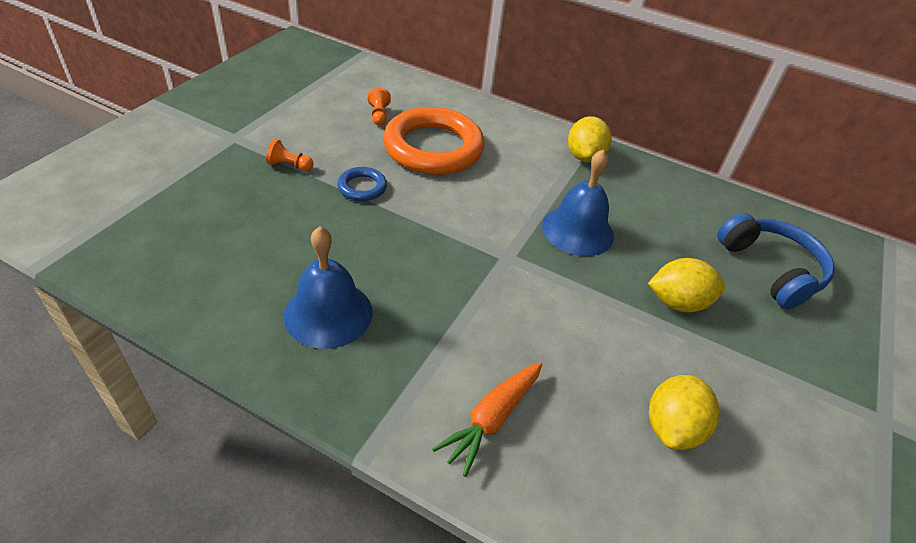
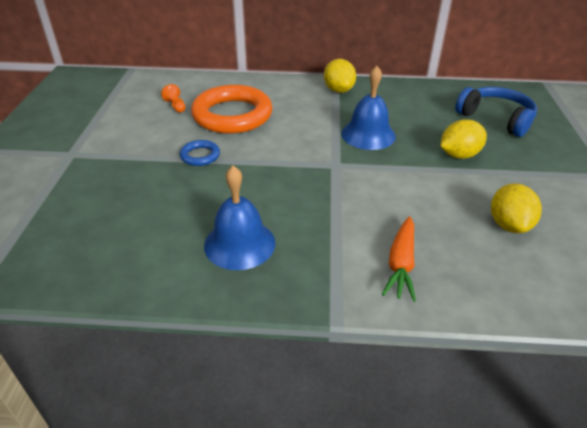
camera: 20 degrees left, 5 degrees down
(289, 165) = (132, 159): orange pawn -> none

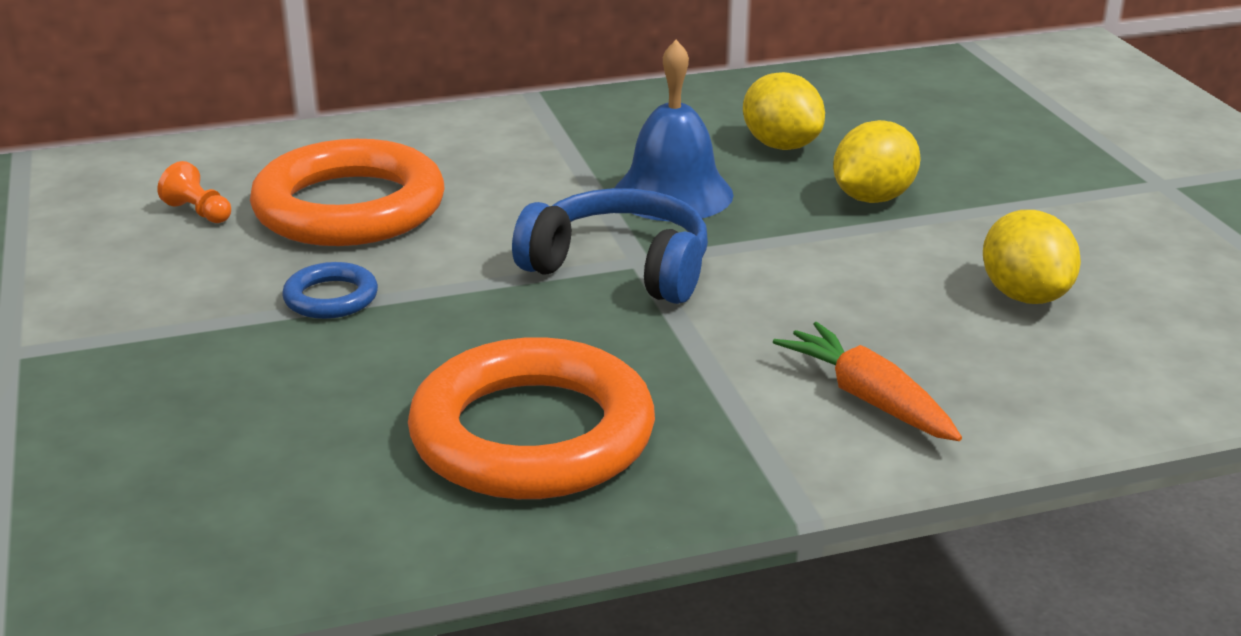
camera: 20 degrees left, 10 degrees down
(239, 243) = (532, 434): blue bell -> orange ring
(338, 90) = (558, 121): yellow lemon -> yellow lemon (781, 145)
(401, 264) = (868, 398): orange carrot -> orange carrot turned 150 degrees clockwise
(496, 119) = (907, 122): blue headphones -> blue headphones (620, 268)

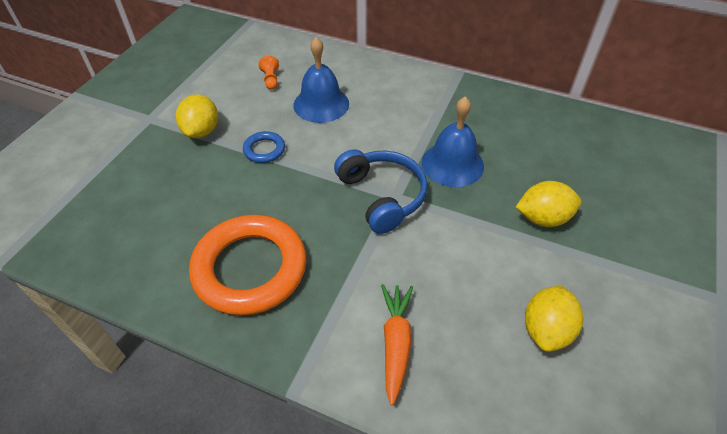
camera: 40 degrees right, 20 degrees up
(349, 207) = (321, 104): orange ring -> blue bell
(781, 145) = (536, 159): yellow lemon -> yellow lemon (202, 131)

